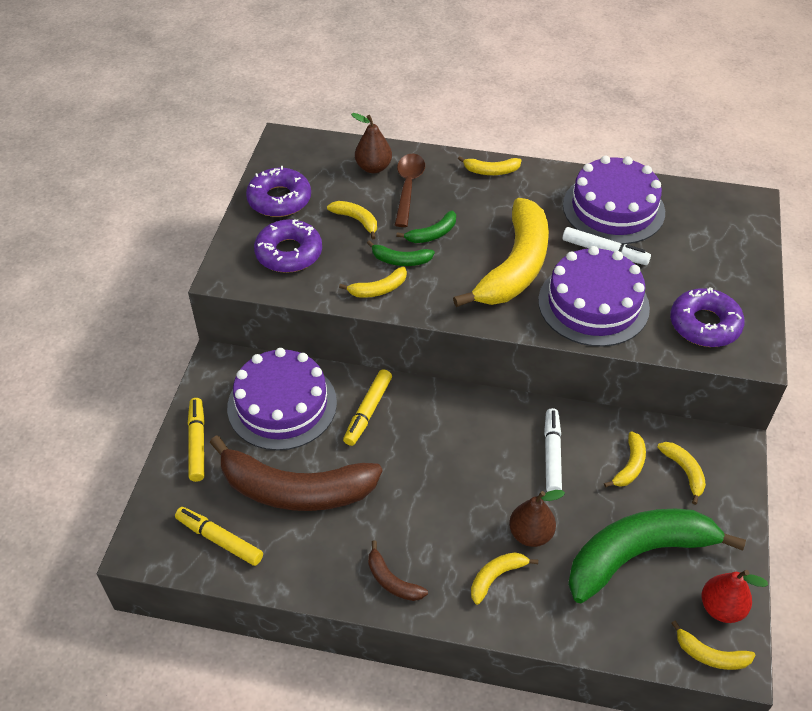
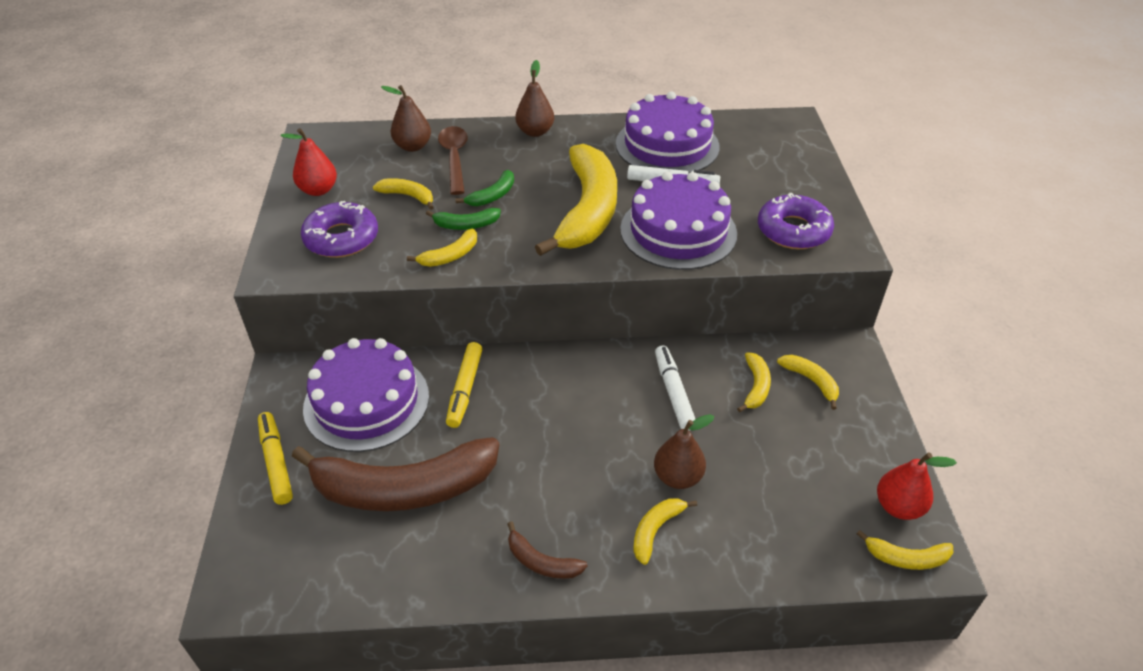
camera: 15 degrees left, 5 degrees down
(219, 539) = (326, 563): yellow marker -> none
(279, 199) = (318, 190): purple donut -> red pear
(491, 171) = (535, 132): yellow banana -> brown pear
(638, 554) = (795, 472): green banana -> none

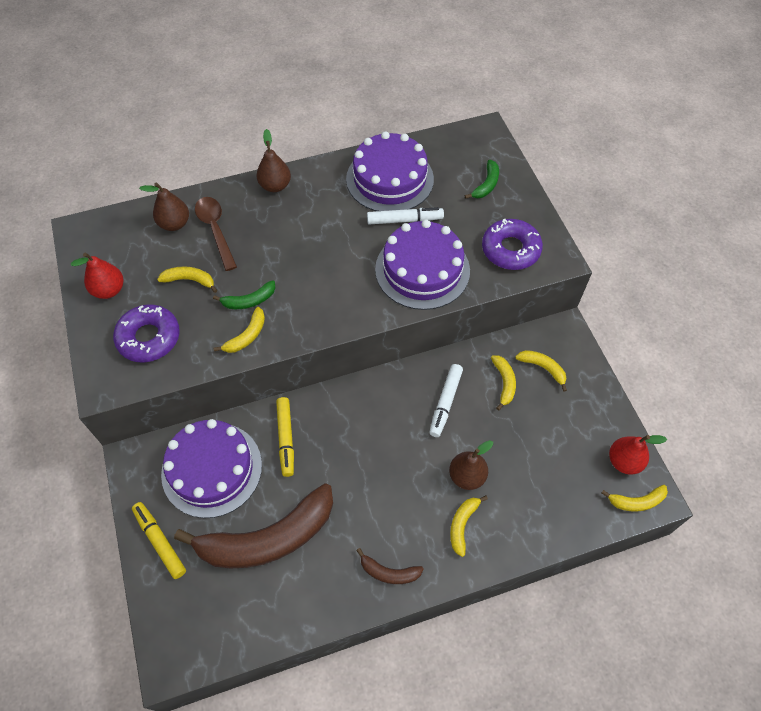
camera: 15 degrees left, 15 degrees up
(492, 196) = (261, 264): green banana -> green banana (486, 185)
(587, 211) = (344, 264): yellow banana -> none
(673, 392) = (445, 403): white marker -> white marker turned 135 degrees counterclockwise

